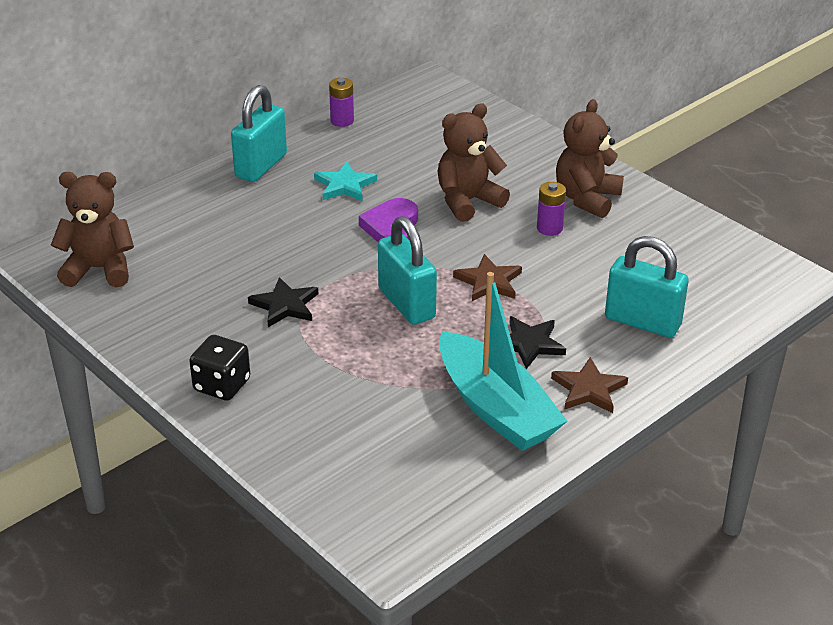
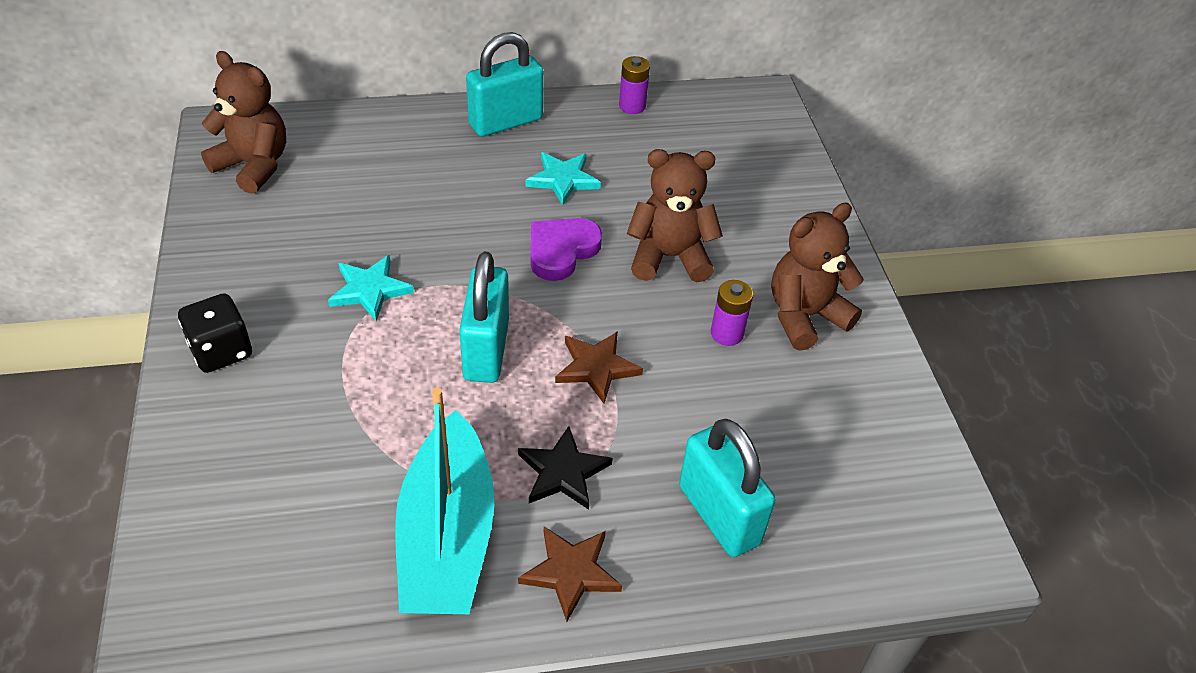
camera: 30 degrees right, 10 degrees up
(285, 305) = (369, 290): black star -> turquoise star

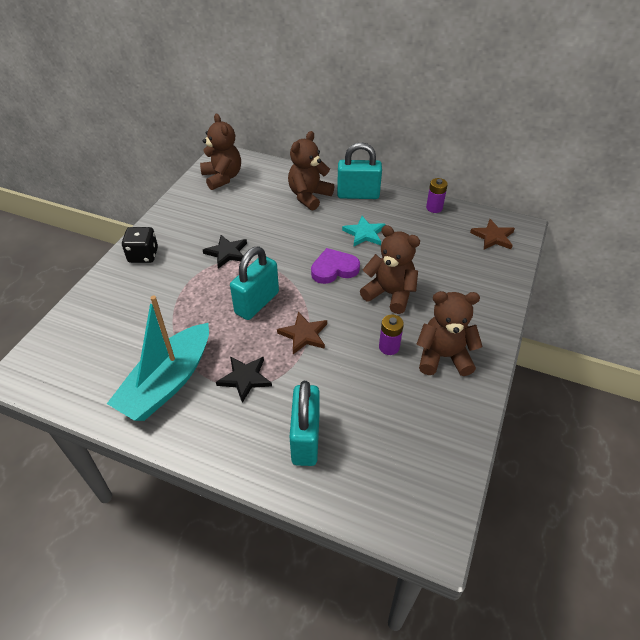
camera: 35 degrees right, 0 degrees up
(369, 290) = (227, 253): turquoise star -> black star
(430, 149) = (309, 196): none -> brown teddy bear
(570, 572) = (208, 429): brown star -> brown star (493, 237)

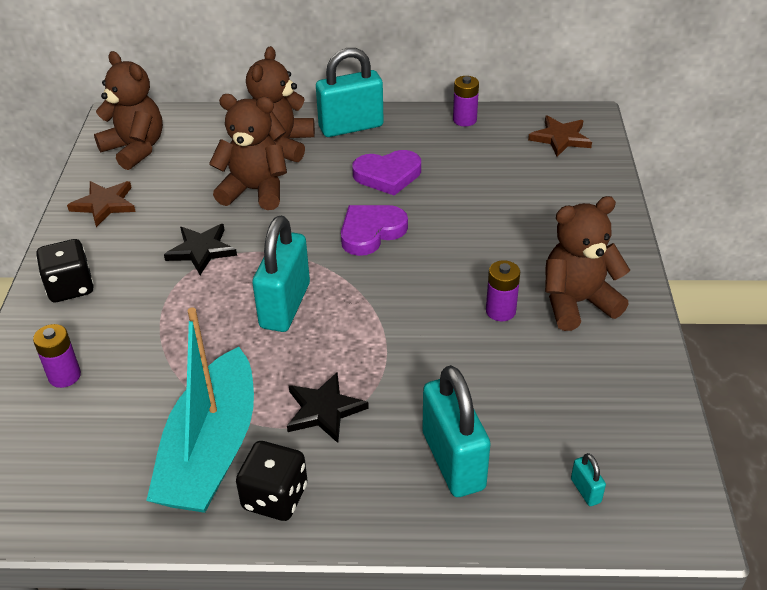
camera: 20 degrees left, 5 degrees down
(112, 309) = (64, 376): none -> purple battery
(188, 425) = (275, 497): none -> black dice
(304, 334) = (376, 328): brown star -> brown star (104, 204)
(364, 233) = (388, 175): turquoise star -> purple heart
(380, 490) = (585, 490): none -> turquoise padlock
(390, 294) = (465, 244): brown teddy bear -> brown teddy bear (254, 191)

